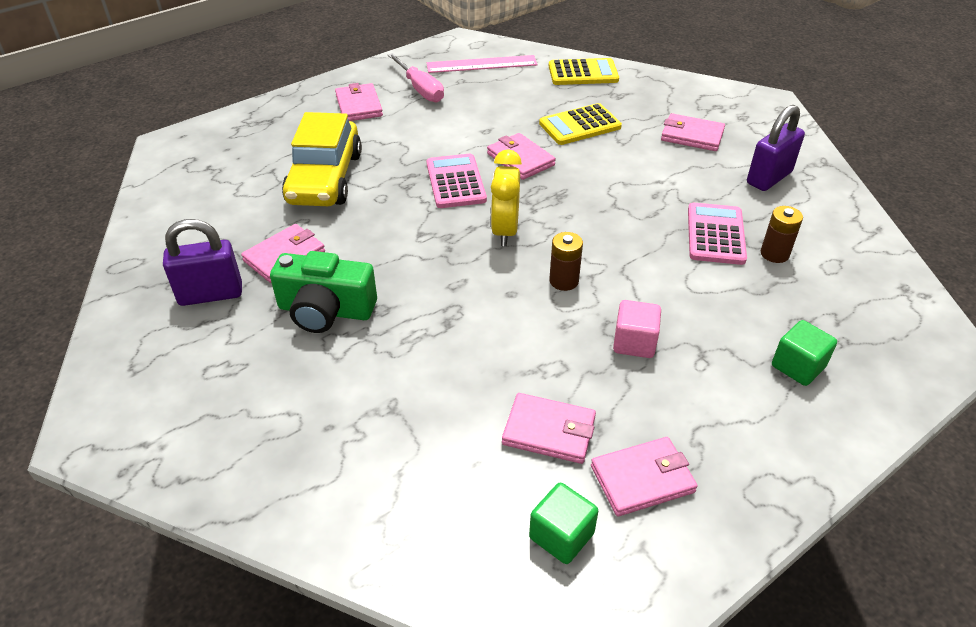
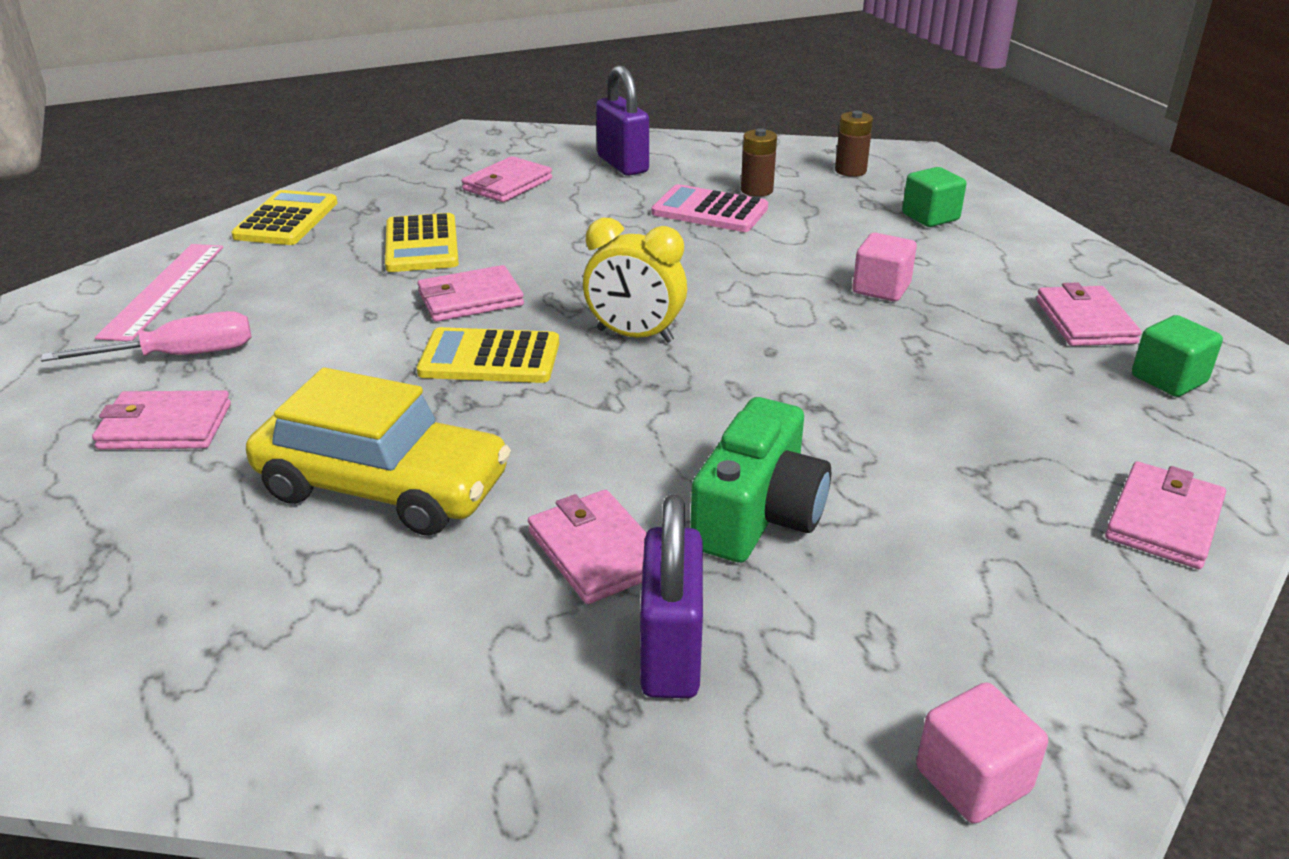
camera: 75 degrees left, 10 degrees down
(125, 410) = (972, 780): none -> pink cube
(455, 182) = (490, 358): pink calculator -> yellow calculator
(549, 431) = (1018, 362): pink wallet -> pink wallet (1163, 520)
(564, 281) = (758, 311): brown battery -> brown battery (850, 171)

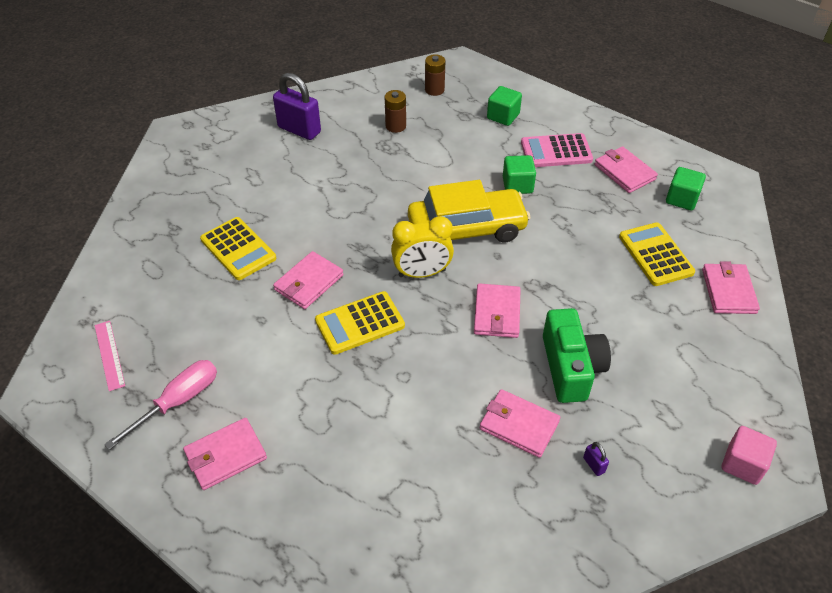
camera: 30 degrees left, 15 degrees up
(163, 290) = (109, 355): pink ruler -> pink ruler, size x0.64
(286, 220) = (127, 261): yellow calculator -> yellow calculator (655, 254)
(383, 486) = (385, 437): yellow car -> yellow car (466, 229)
(507, 184) = (243, 174): pink wallet -> pink wallet (497, 313)
(670, 654) = (594, 465): purple padlock -> purple padlock, size x0.41
(710, 211) = (383, 154): pink calculator -> pink calculator (556, 151)
(881, 289) = (517, 185): pink cube -> green cube

